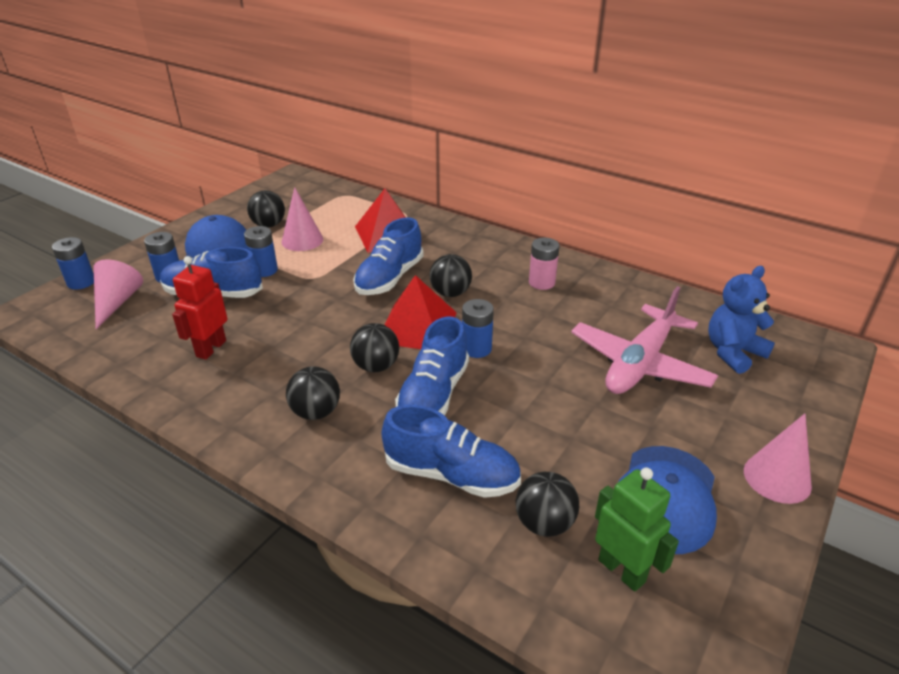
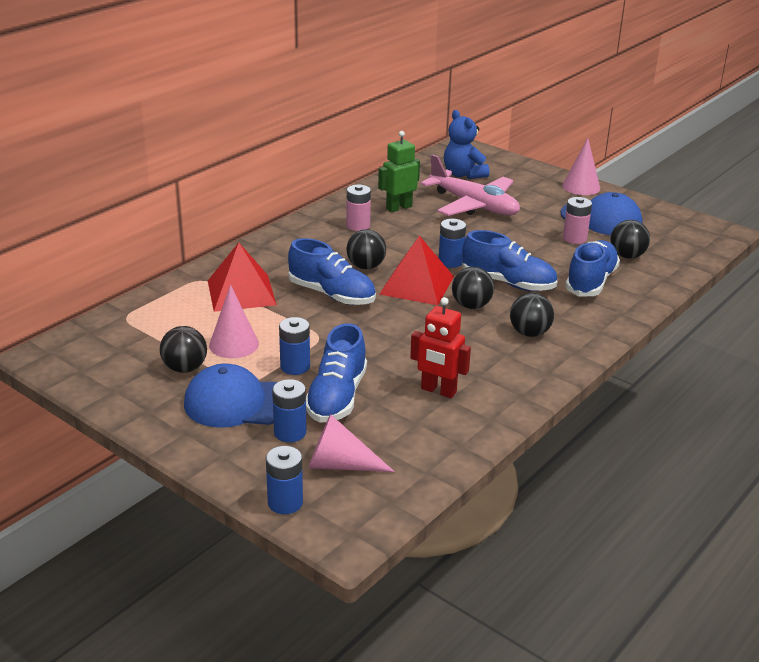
camera: 85 degrees left, 5 degrees down
(581, 462) = (574, 238): none -> pink battery
(622, 570) = (656, 239): green robot -> green robot (398, 207)

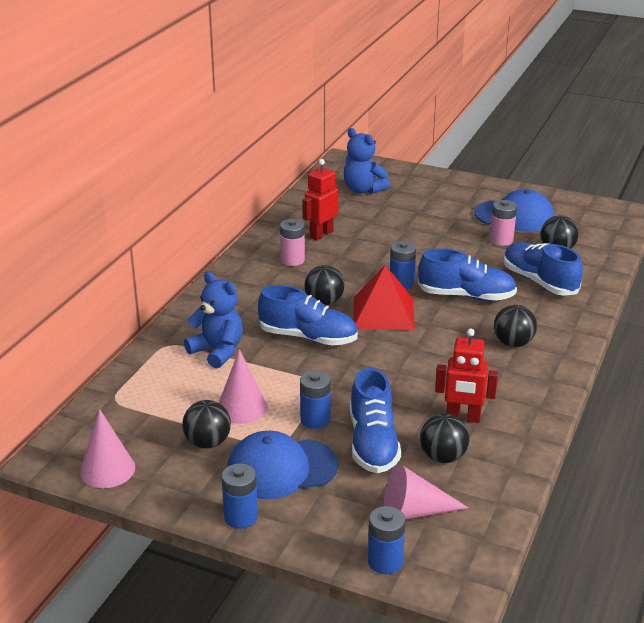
camera: 15 degrees left, 0 degrees up
(241, 292) = (217, 351): red pyramid -> blue teddy bear
(290, 432) = (349, 489): blue battery -> blue battery (241, 517)
(398, 207) = (321, 234): green robot -> red robot
(471, 305) = (445, 325): black ball -> black ball (443, 457)
(474, 205) = (391, 221): pink plane -> none
(581, 187) = (478, 186): pink cone -> pink cone (107, 469)
(591, 282) = (539, 282): blue shoe -> blue shoe turned 45 degrees counterclockwise

